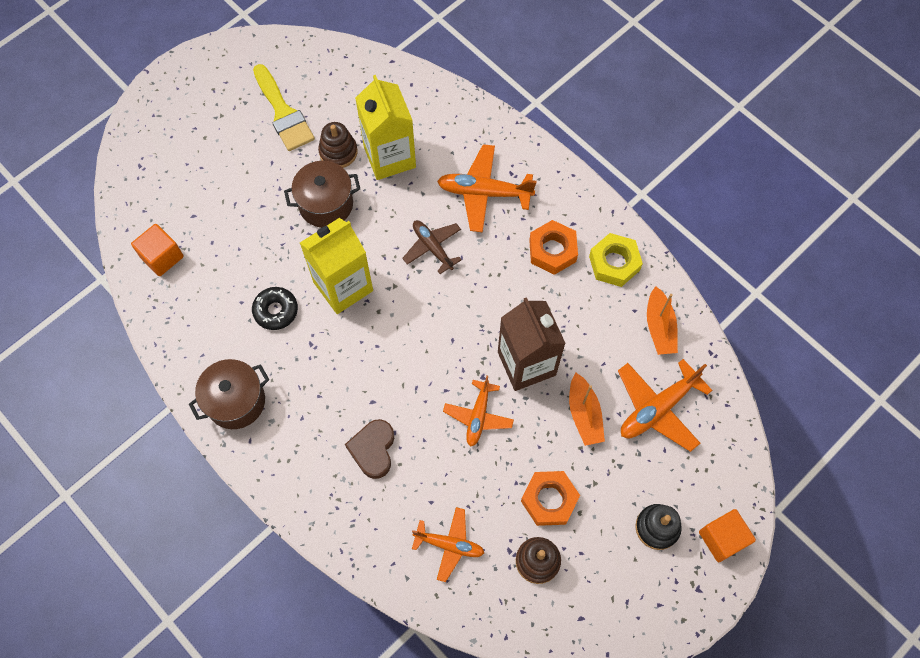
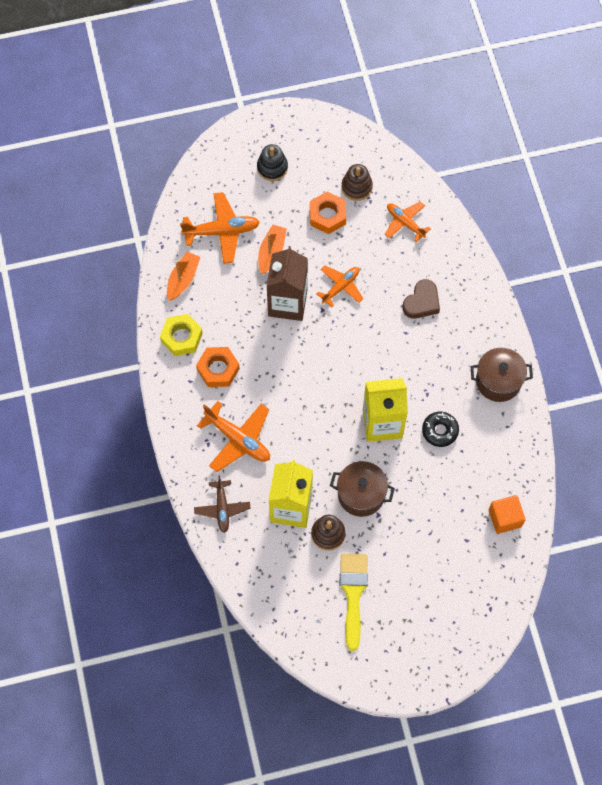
camera: 150 degrees left, 0 degrees up
(432, 248) = (301, 417): brown plane -> brown plane (222, 508)
(722, 538) = (238, 142): orange cube -> none

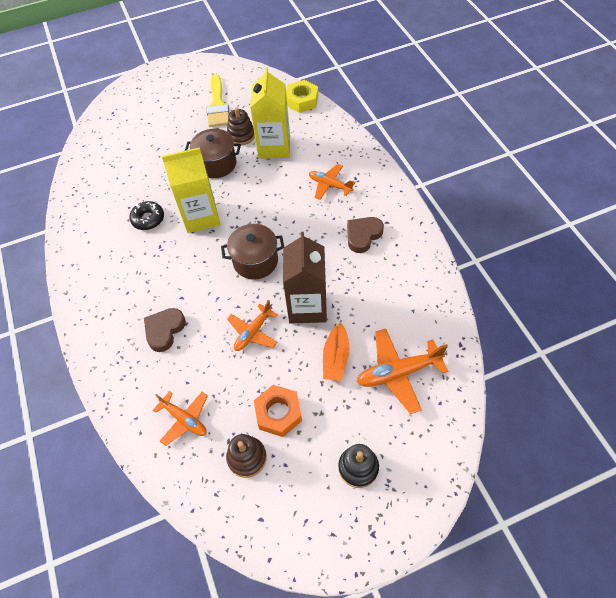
camera: 175 degrees right, 10 degrees down
(181, 337) = (407, 257): yellow nut -> yellow nut (302, 100)
(183, 279) = (425, 313): orange boat -> none
(218, 369) = (363, 235): orange nut -> brown heart
(222, 508) = (331, 138): brown plane -> none
(238, 439) = (330, 185): orange plane -> orange plane, size x0.66
(498, 381) = (89, 268): brown pot -> brown pot (255, 261)
(505, 518) = (95, 167): orange cube -> none

